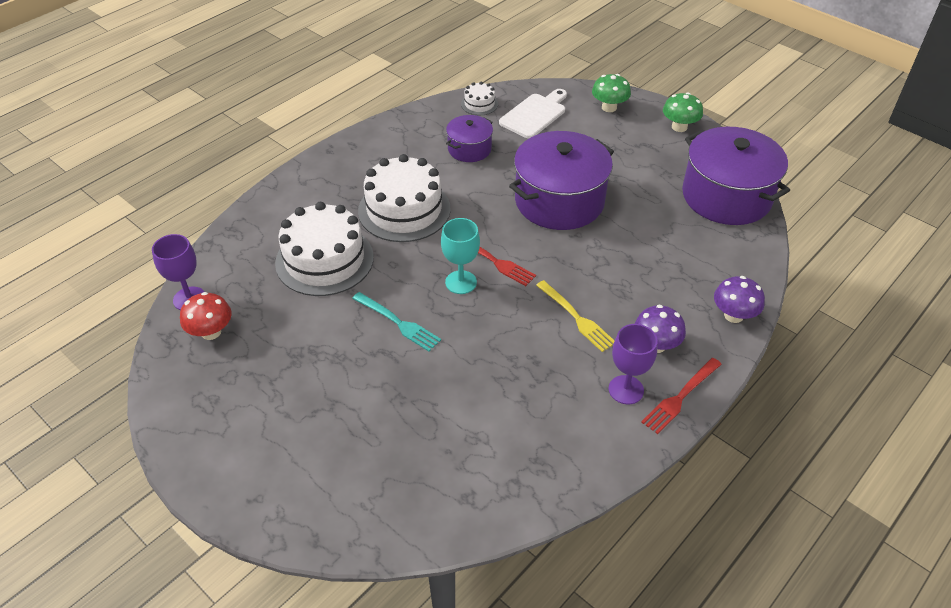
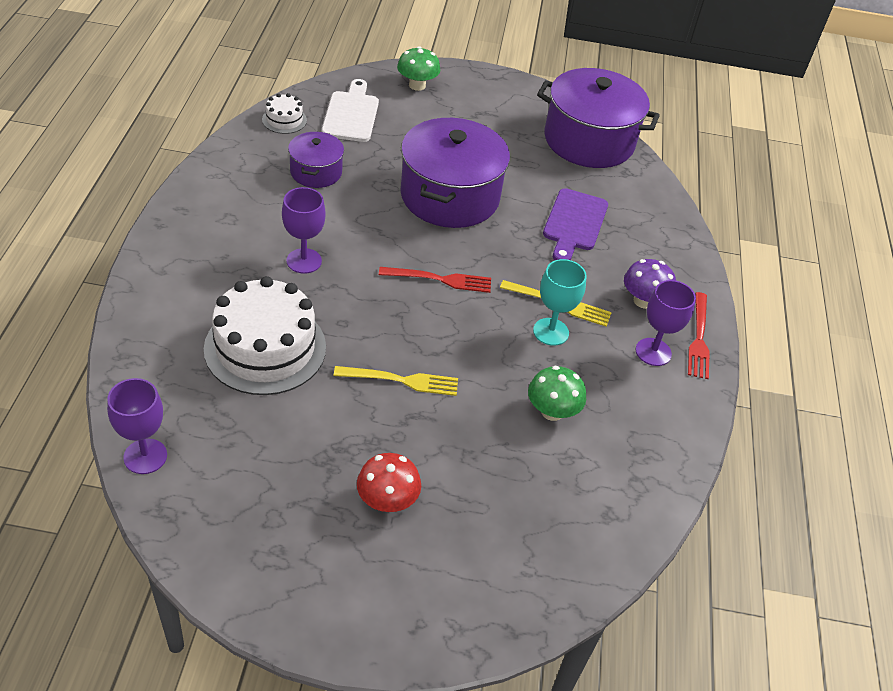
camera: 40 degrees left, 0 degrees up
(211, 332) = (207, 481): red mushroom -> red mushroom (387, 501)
(398, 323) = (402, 380): turquoise fork -> yellow fork
(404, 210) = (304, 261): white cake -> purple goblet
(461, 282) = (427, 314): turquoise goblet -> turquoise goblet (551, 332)
(649, 259) = (574, 223): none -> purple cutting board
(679, 127) = (496, 86): green mushroom -> green mushroom (552, 411)
(733, 315) = (680, 248): purple mushroom -> none

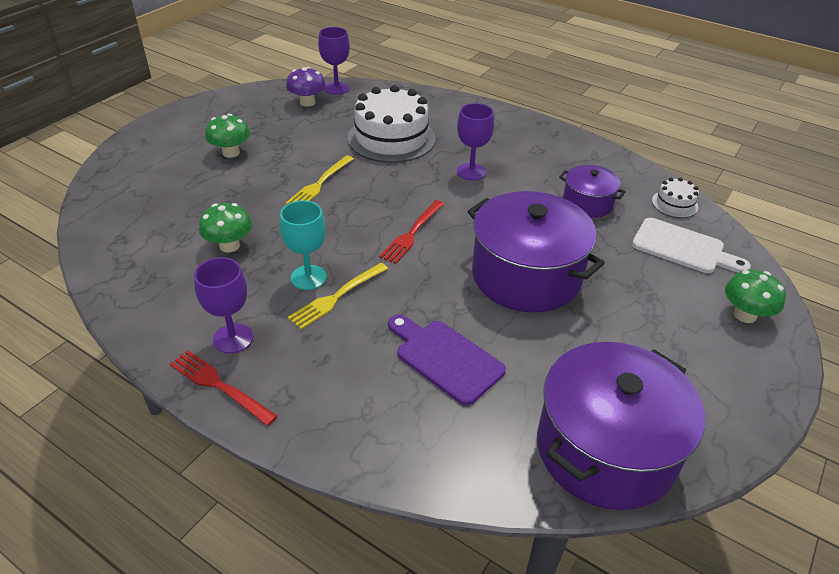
camera: 120 degrees right, 5 degrees down
(387, 501) = (231, 153): red mushroom -> green mushroom
(643, 301) = (299, 364): purple mushroom -> purple mushroom (307, 102)

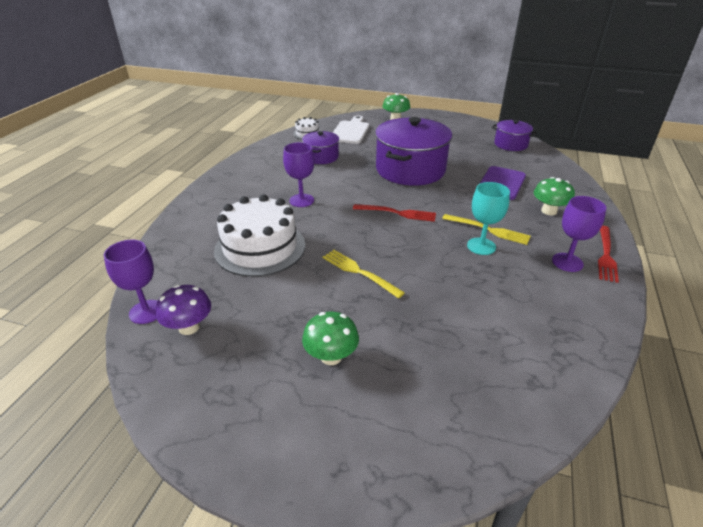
camera: 105 degrees left, 5 degrees down
(229, 245) = (481, 299): green mushroom -> green mushroom (549, 211)
(319, 184) = (359, 272): yellow fork -> yellow fork turned 150 degrees counterclockwise
(605, 449) = (510, 144): purple pot -> purple pot, size x0.52

